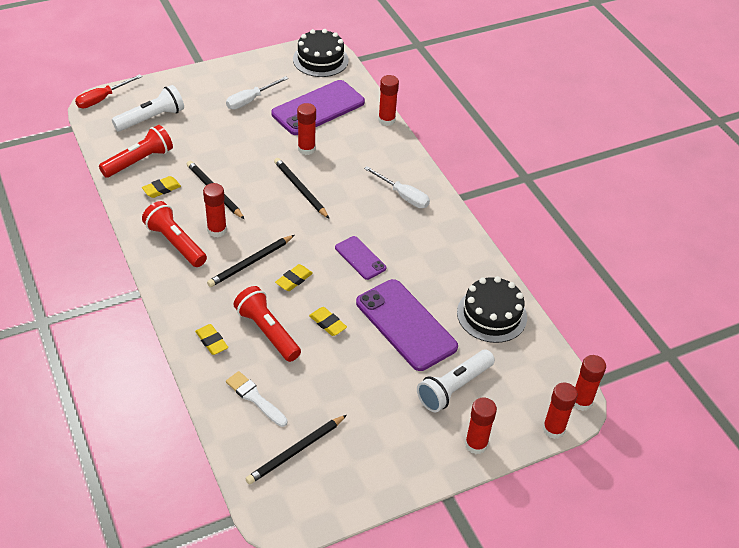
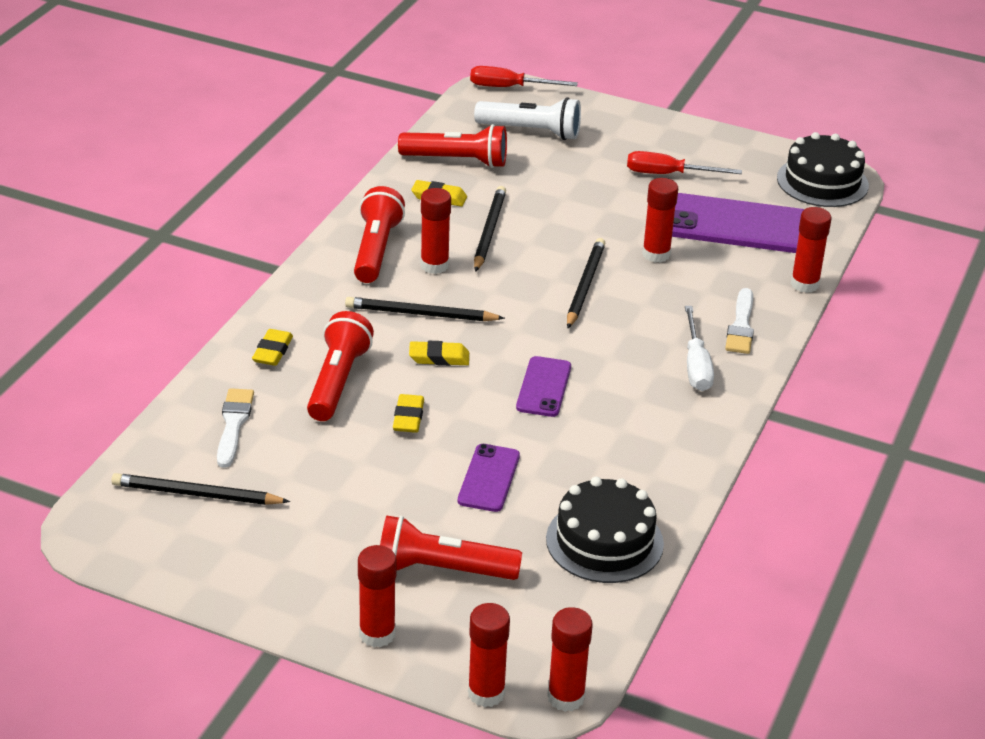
camera: 50 degrees right, 10 degrees down
(250, 100) = (668, 174): white screwdriver -> red screwdriver
(392, 161) = (741, 325): none -> white brush
(405, 325) = (488, 478): purple phone -> purple phone, size x0.53
(454, 388) = (442, 569): white flashlight -> red flashlight

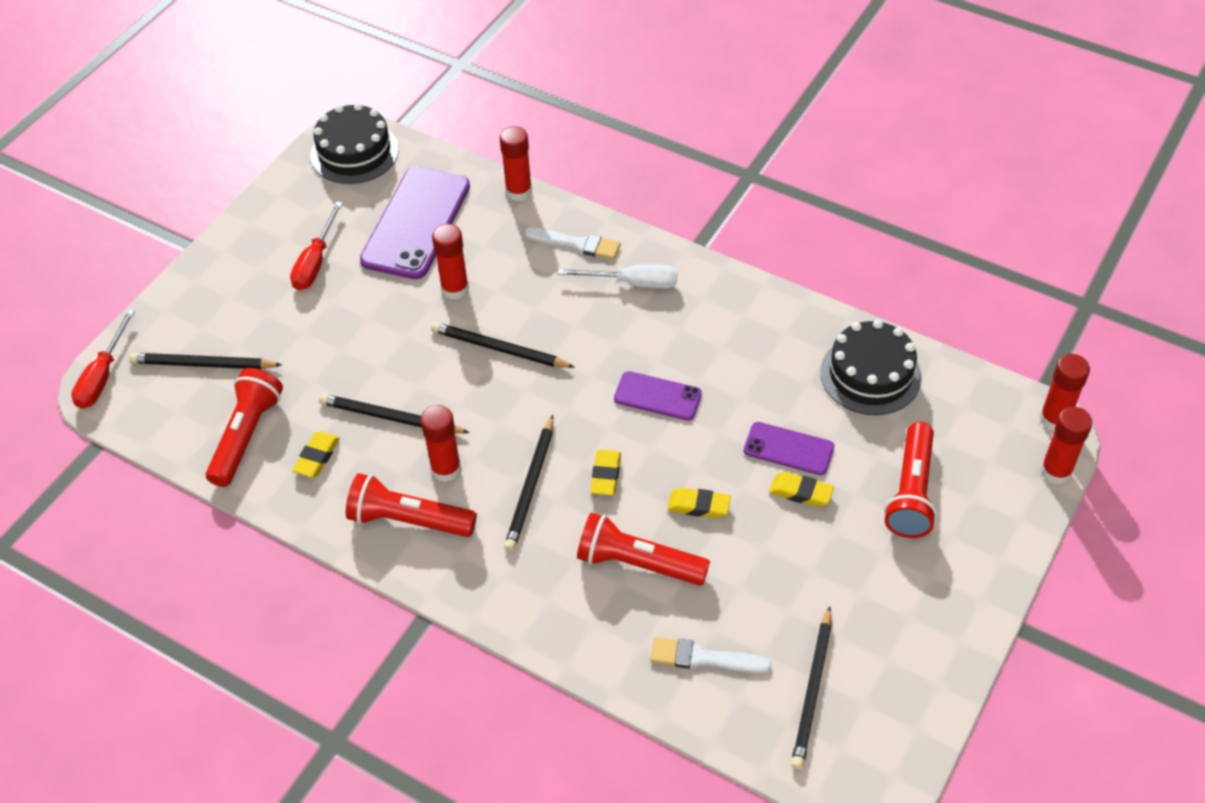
camera: 80 degrees left, 15 degrees up
(272, 351) = (582, 621): yellow eraser -> yellow eraser (801, 492)
(377, 634) = (995, 544): red glue stick -> none
(531, 131) = (203, 365): white flashlight -> black pencil

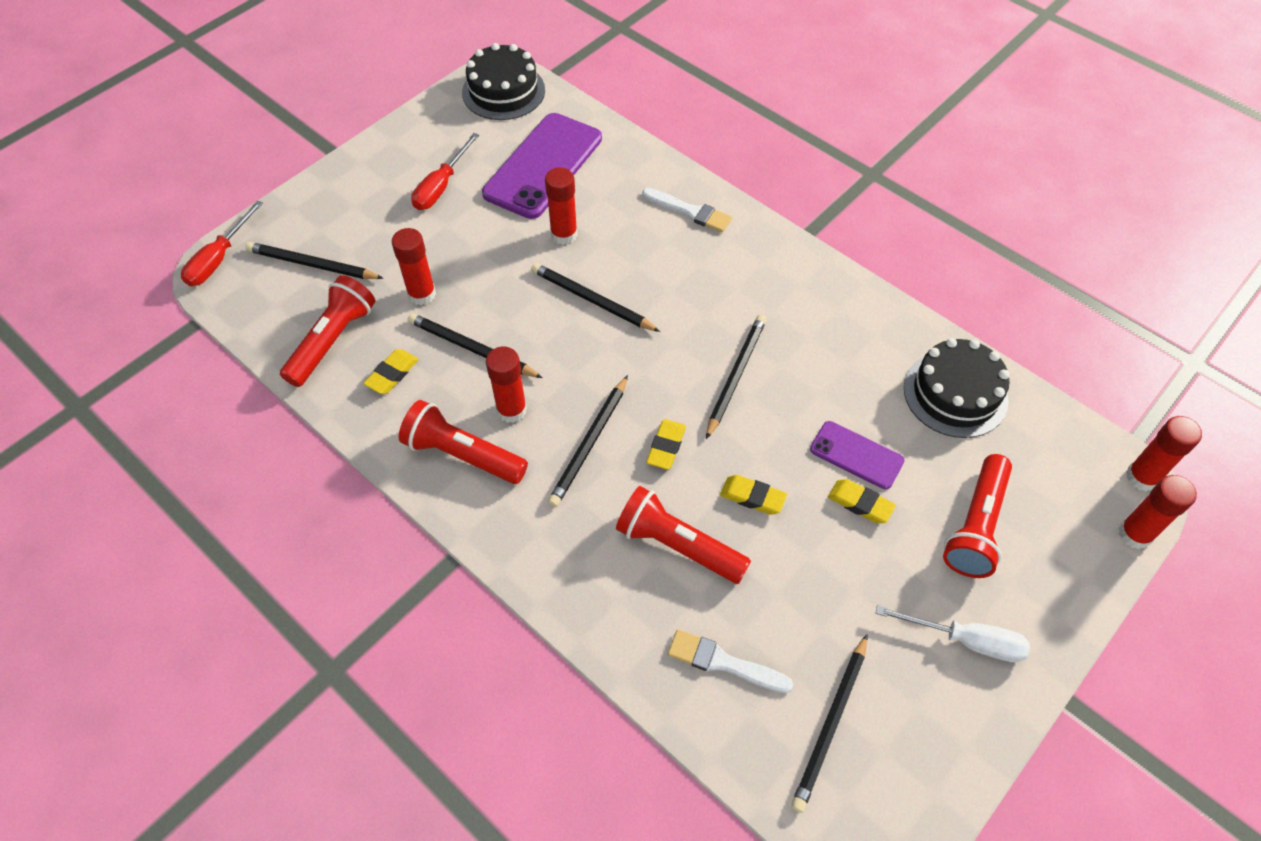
camera: 10 degrees right, 5 degrees up
(519, 191) = (646, 152): red glue stick -> red glue stick (422, 294)
(633, 283) = (735, 259): white screwdriver -> white screwdriver (966, 640)
(657, 396) = (735, 376): purple phone -> black pencil

